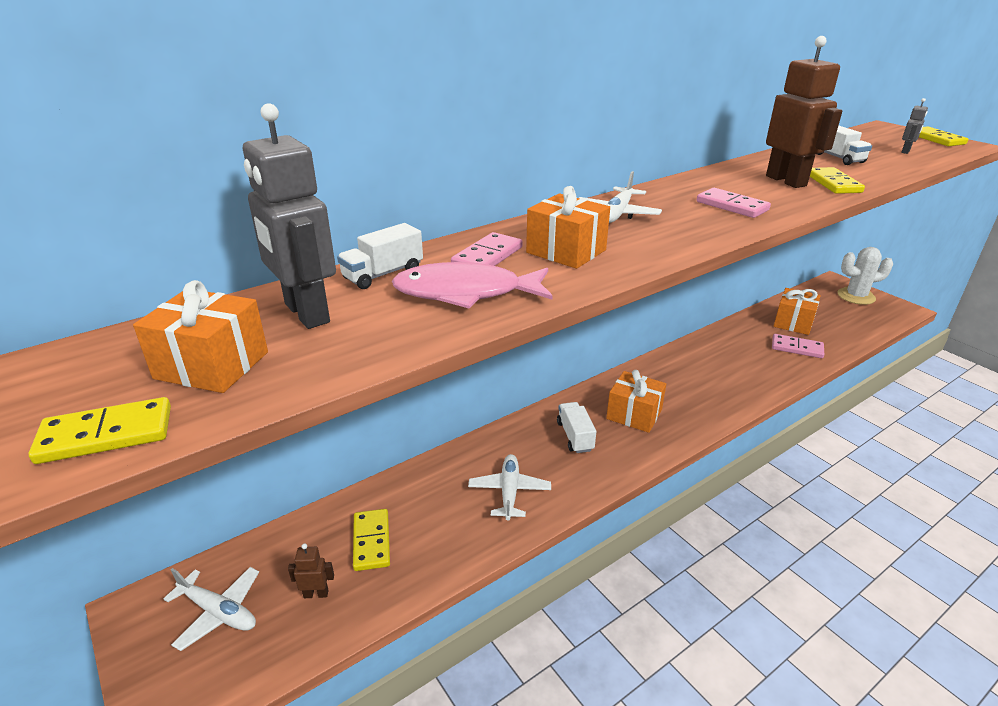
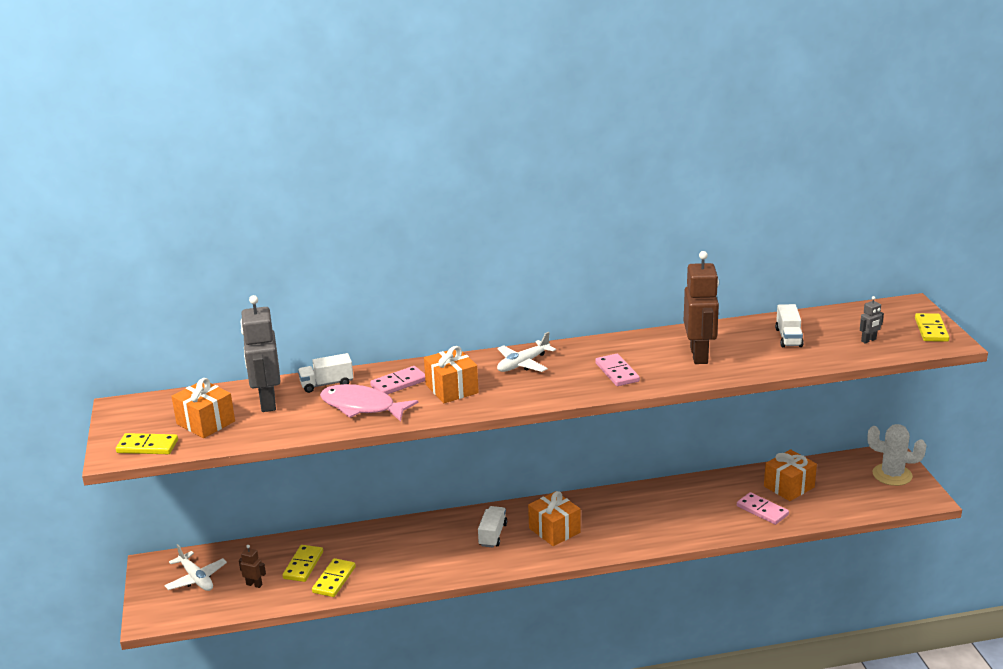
camera: 25 degrees right, 5 degrees down
(509, 491) = (414, 559): white plane -> none
(833, 183) = (734, 365): yellow domino -> yellow domino (334, 580)

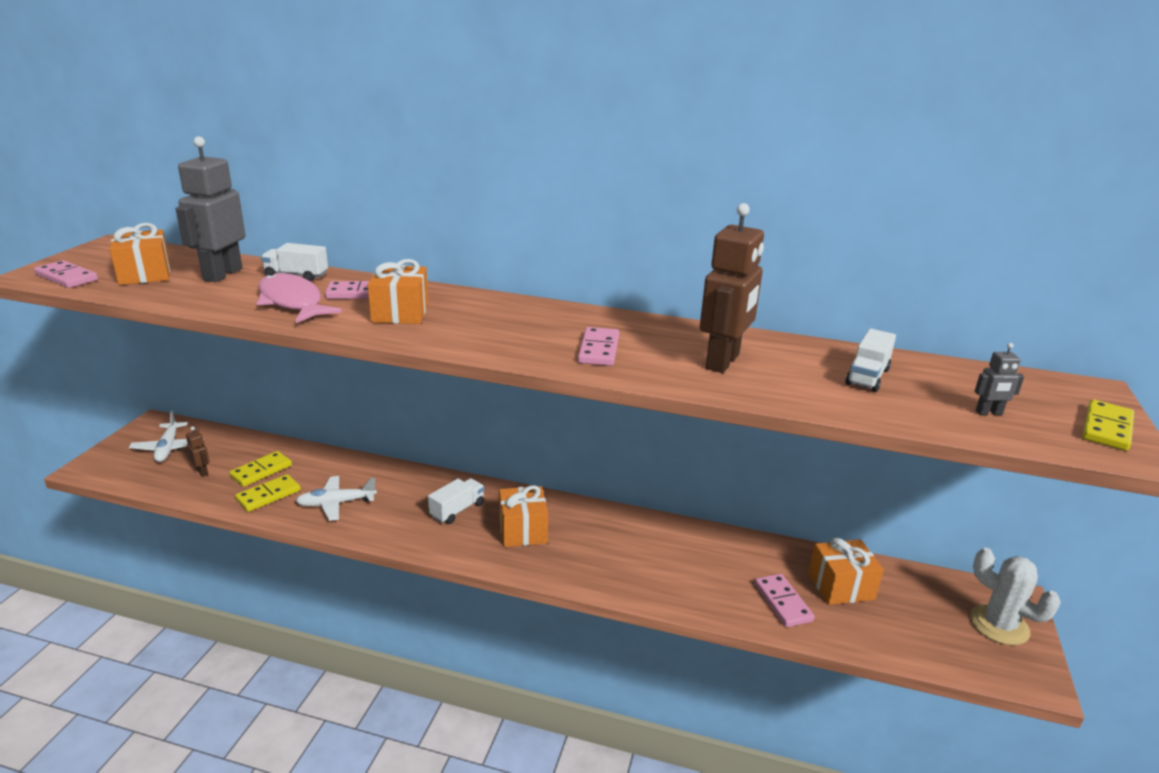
camera: 25 degrees right, 0 degrees up
(147, 446) = (67, 277): yellow domino -> pink domino
(523, 364) = (507, 312): white plane -> white plane (336, 503)

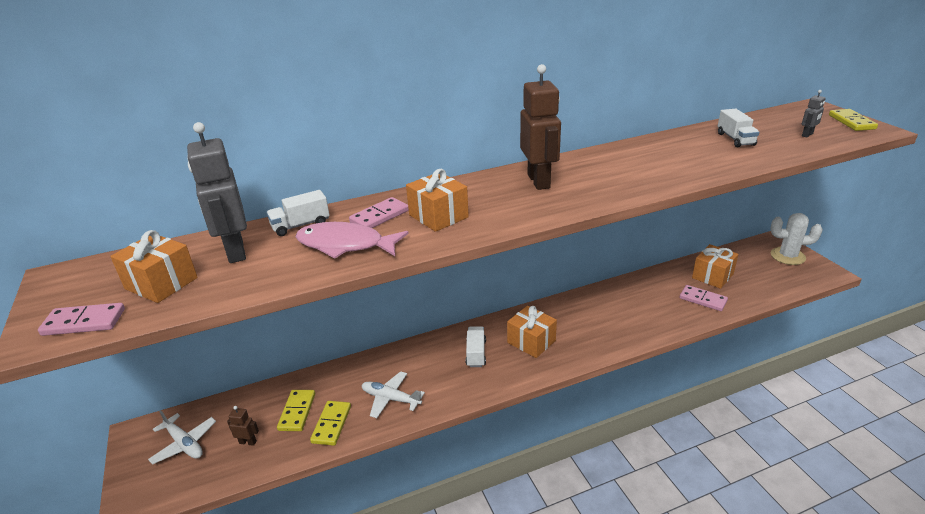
camera: 35 degrees left, 5 degrees up
(336, 503) = (390, 399): white plane -> white plane turned 75 degrees clockwise
(598, 349) = (599, 183): pink domino -> none
(723, 362) = (667, 161): brown robot -> brown robot (539, 181)

